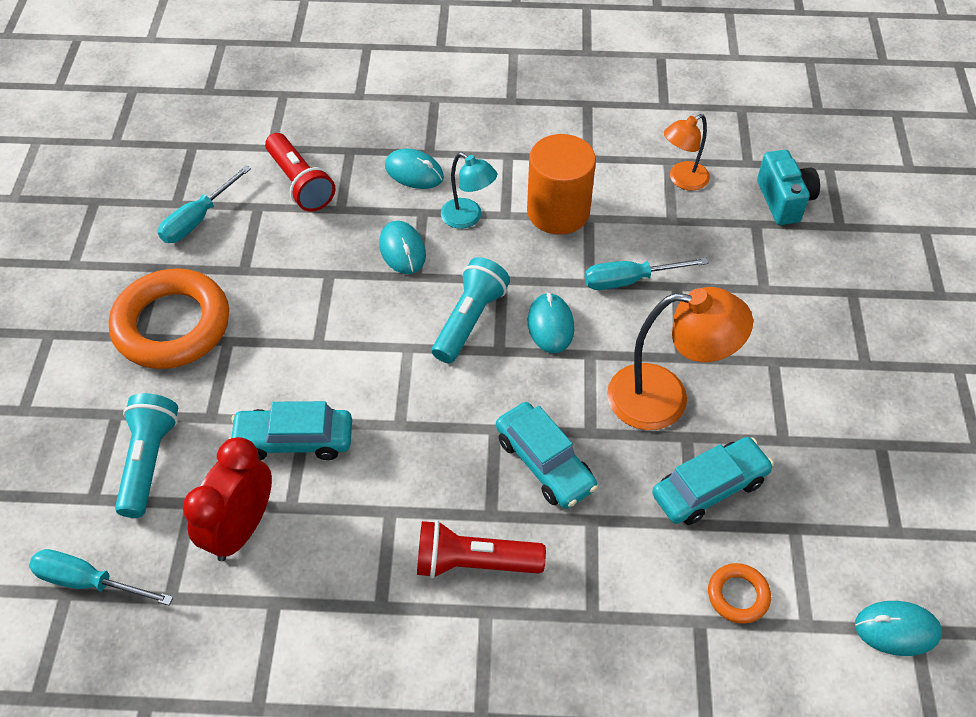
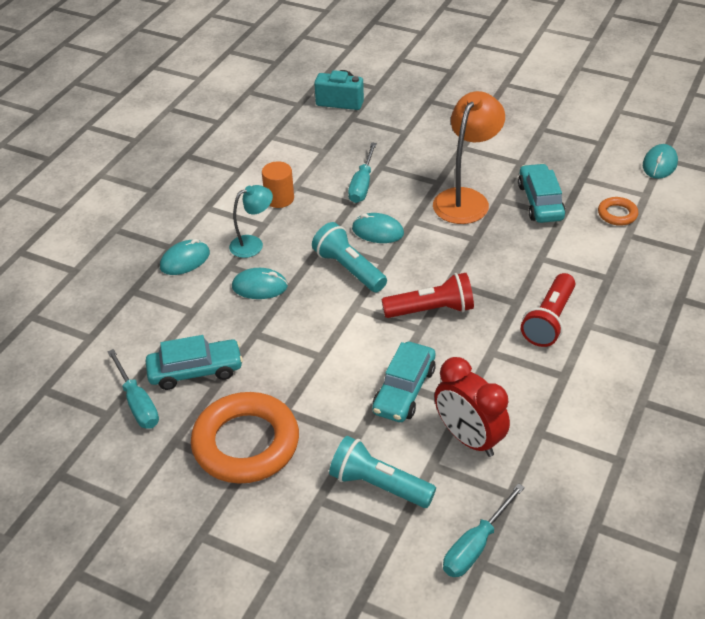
camera: 65 degrees left, 10 degrees down
(300, 183) = (146, 329): red flashlight -> red flashlight (431, 310)
(544, 463) = (488, 266): turquoise car -> turquoise car (195, 371)
(558, 212) = (279, 199): orange cylinder -> orange cylinder, size x0.60
(682, 180) = (292, 135): orange lamp -> none

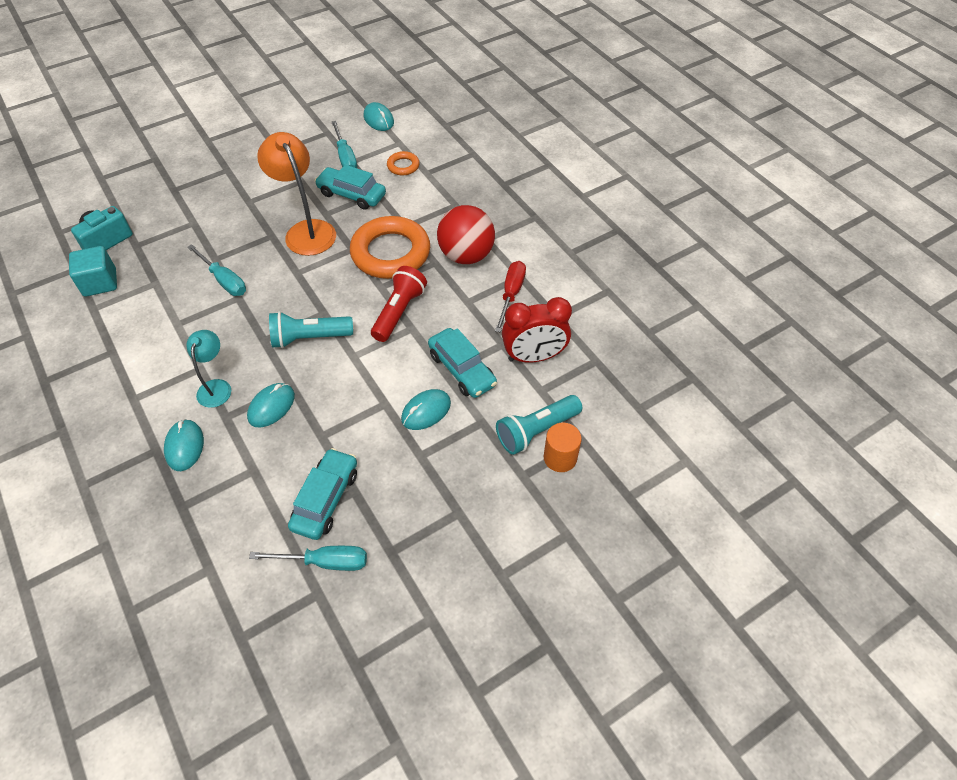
camera: 60 degrees left, 10 degrees up
(246, 443) = (433, 498): orange ring -> orange ring (390, 253)
(279, 199) = (180, 341): orange cylinder -> orange cylinder (560, 458)
(297, 124) = (100, 283): none -> turquoise cube
(377, 231) = (287, 299): turquoise mouse -> turquoise mouse (426, 411)
(476, 545) = (624, 402): turquoise screwdriver -> turquoise screwdriver (345, 157)
(532, 380) = (511, 294): none -> red screwdriver
(549, 320) = (466, 255): red flashlight -> red ball

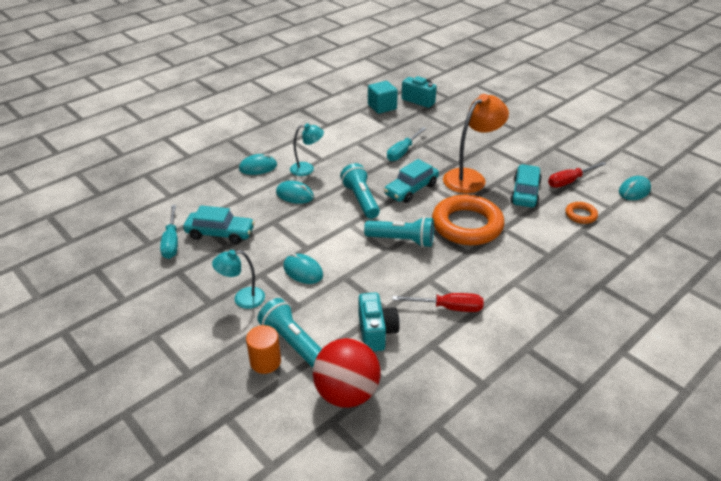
camera: 80 degrees right, 15 degrees down
(345, 157) = (569, 181): turquoise screwdriver -> red screwdriver
(399, 312) = (402, 240): red flashlight -> turquoise flashlight
(460, 476) = (242, 299): none -> turquoise lamp
(462, 369) = (350, 286): turquoise car -> turquoise car (411, 189)
(466, 255) = (485, 271): red ball -> red ball (347, 393)
(534, 356) = (376, 332): red clock -> turquoise camera

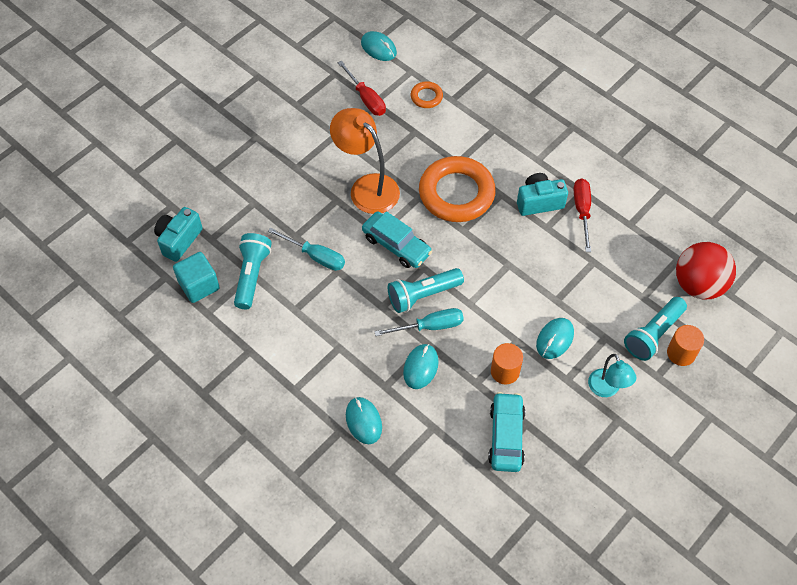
camera: 95 degrees left, 20 degrees up
(171, 242) = (529, 487): turquoise screwdriver -> turquoise screwdriver (430, 326)
(279, 238) = (505, 371): none -> orange cylinder
(307, 169) = (363, 361): turquoise lamp -> none
(376, 332) = (625, 267): turquoise camera -> turquoise camera (539, 202)
(402, 240) = (490, 251): turquoise flashlight -> turquoise flashlight (252, 275)
(525, 192) = (391, 139): turquoise car -> none

